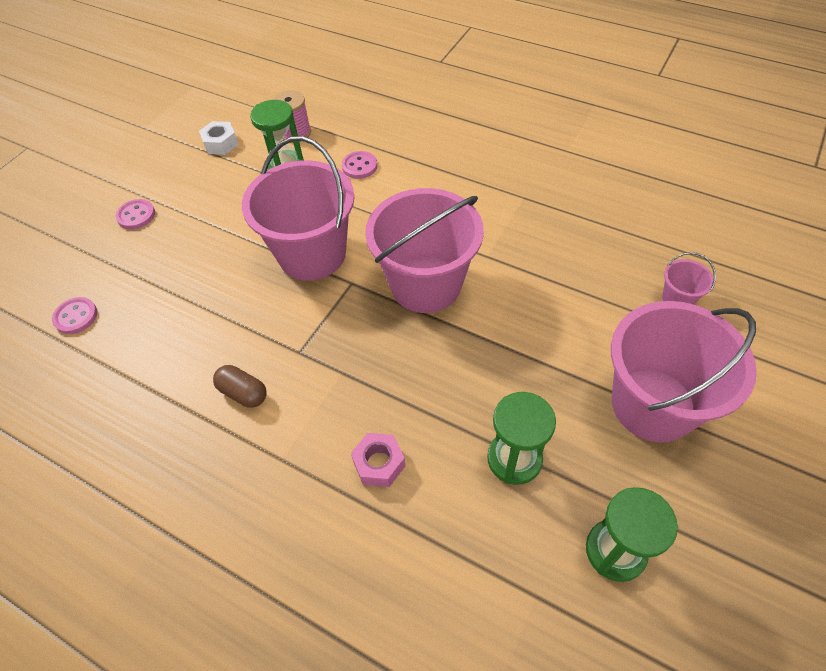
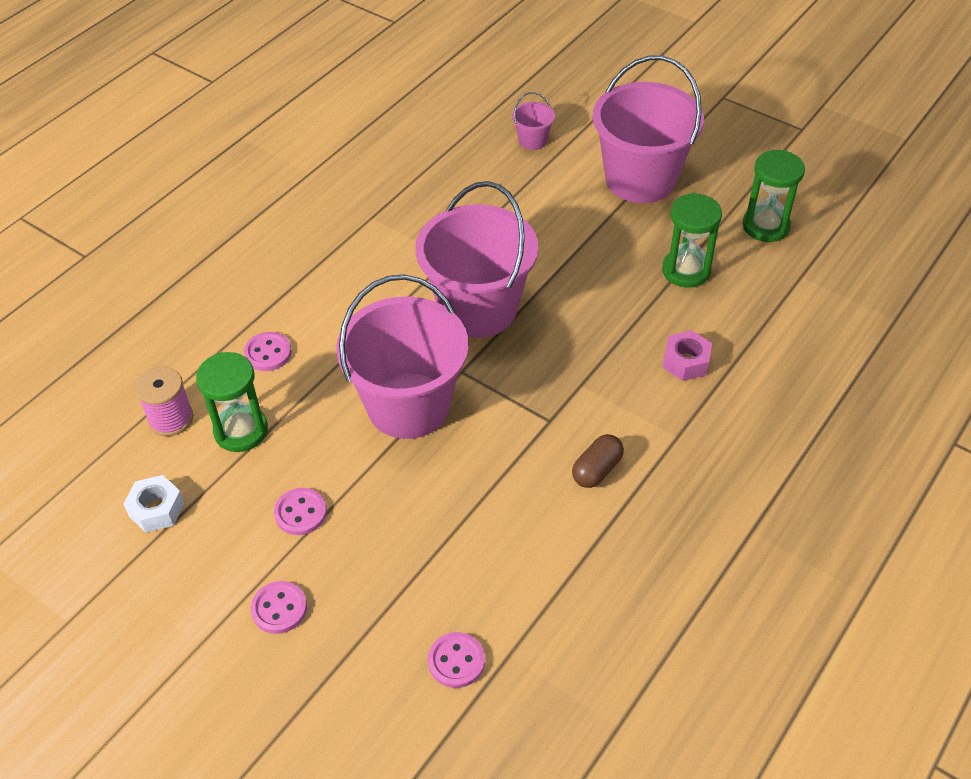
camera: 85 degrees left, 5 degrees down
(212, 211) = (300, 513): none -> pink button

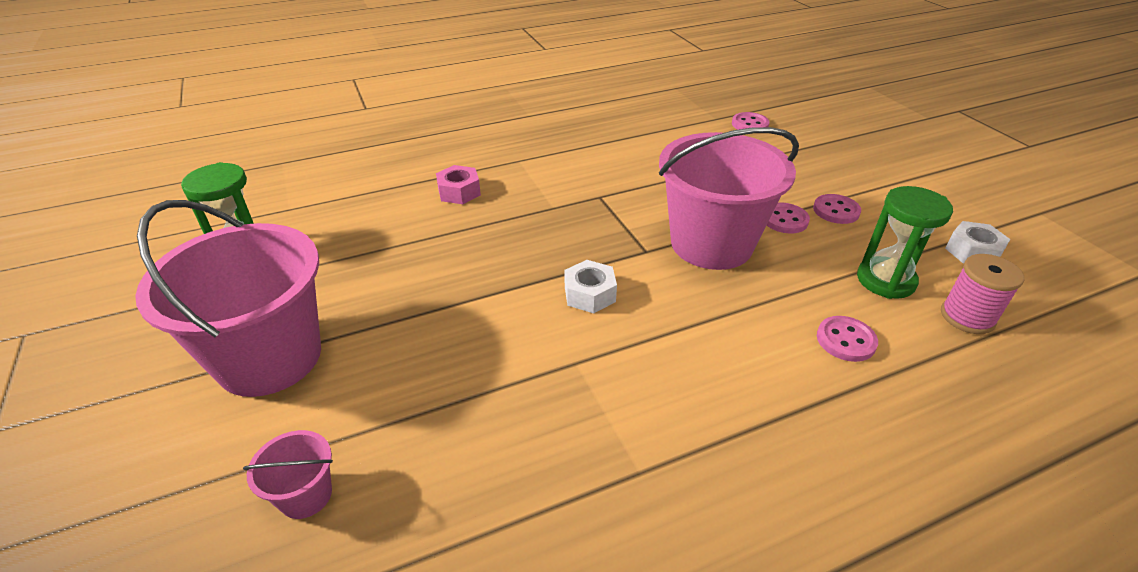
camera: 150 degrees left, 10 degrees down
(279, 608) = (863, 172): pink button -> pink button (784, 220)
(478, 309) = (589, 294): pink bucket -> white nut
(597, 470) = (593, 163): brown capsule -> none
(686, 270) = (367, 248): green hourglass -> none

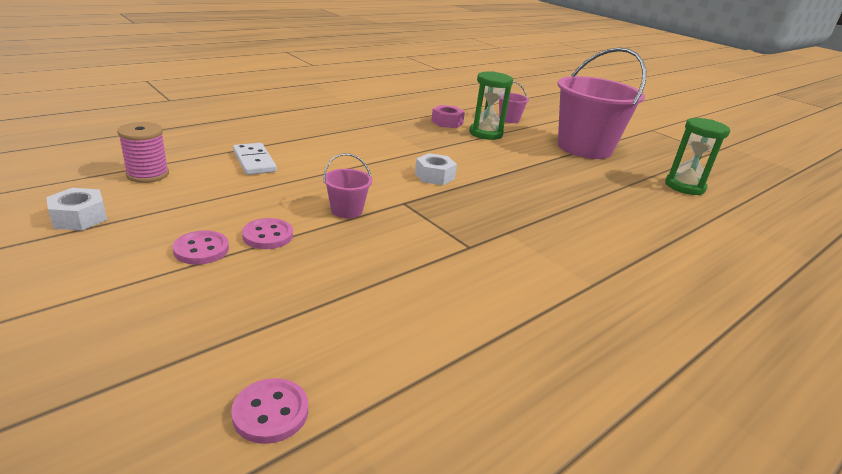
camera: 160 degrees right, 10 degrees down
(459, 192) = (607, 240): pink nut -> pink nut (447, 122)
(711, 244) = (346, 210): pink bucket -> pink bucket, size x0.41
(845, 340) = (254, 161): pink button -> white domino
(885, 280) = (196, 192): green hourglass -> green hourglass (485, 133)

